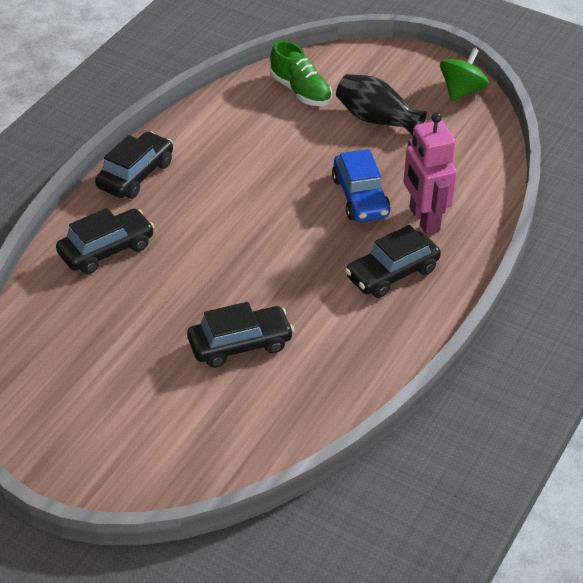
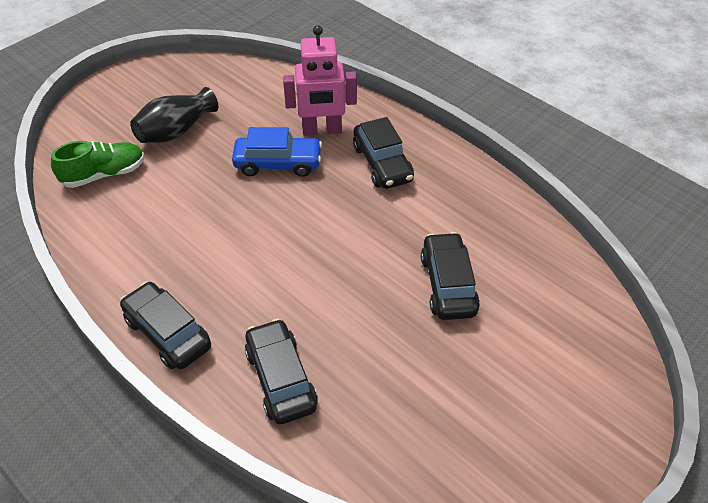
camera: 75 degrees left, 5 degrees up
(461, 91) = (166, 72): green spinning top -> none

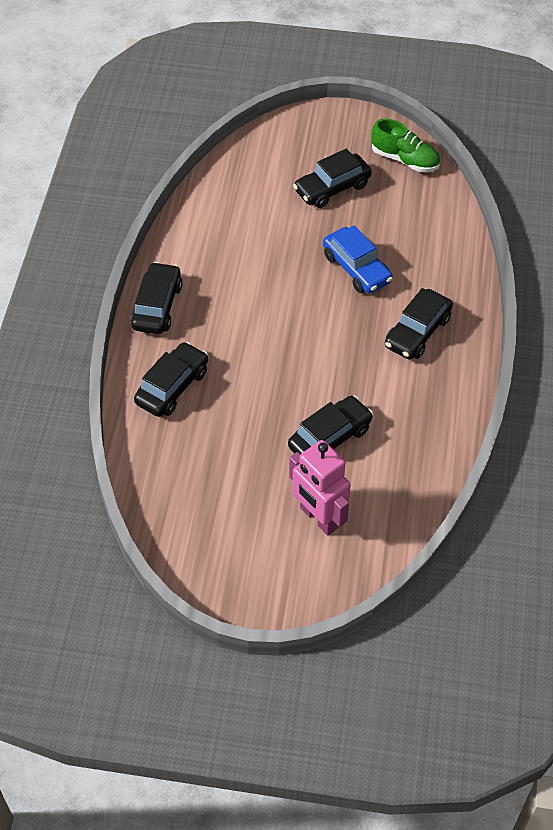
camera: 55 degrees right, 5 degrees up
(104, 174) = (254, 179): green shoe -> green shoe (405, 159)
(176, 131) = (332, 188): black vase -> black car
(322, 130) = (418, 273): pink robot -> pink robot (318, 518)

